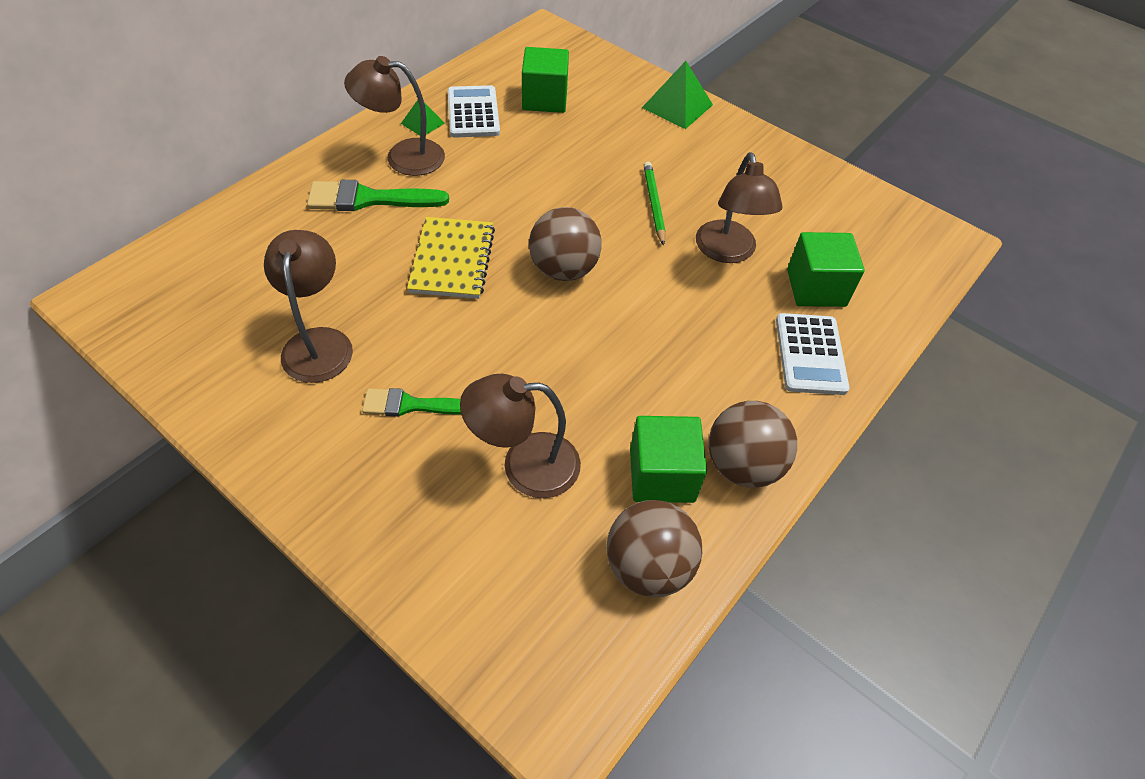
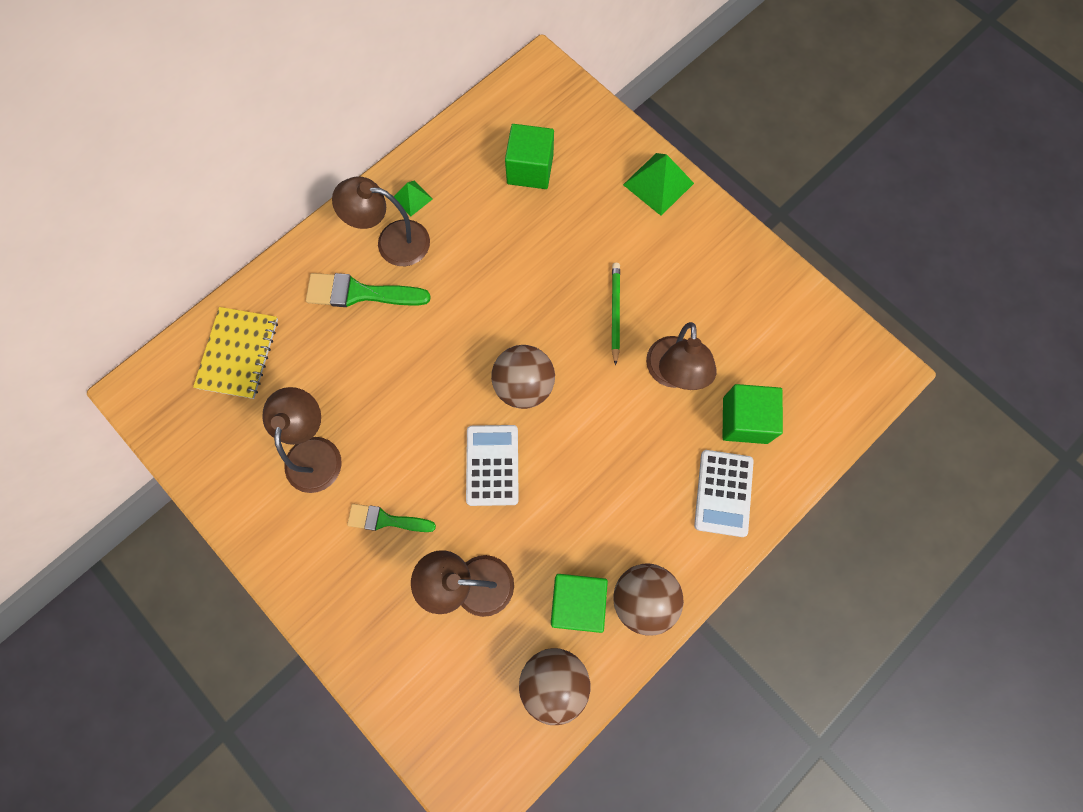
camera: 10 degrees right, 20 degrees up
(452, 260) = (428, 369): yellow notebook -> yellow notebook (238, 354)
(473, 113) = (460, 186): white calculator -> white calculator (492, 465)

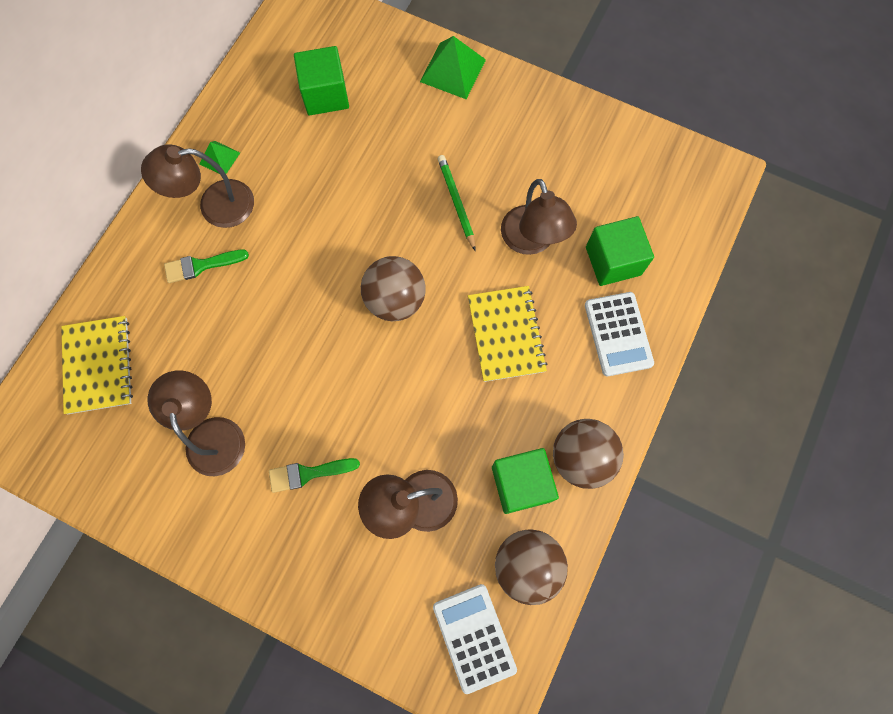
camera: 20 degrees left, 0 degrees up
(360, 293) = (201, 265): green brush -> green brush, size x0.65
(492, 465) = (393, 384): white calculator -> white calculator (474, 637)
(615, 455) = (506, 334): none -> yellow notebook

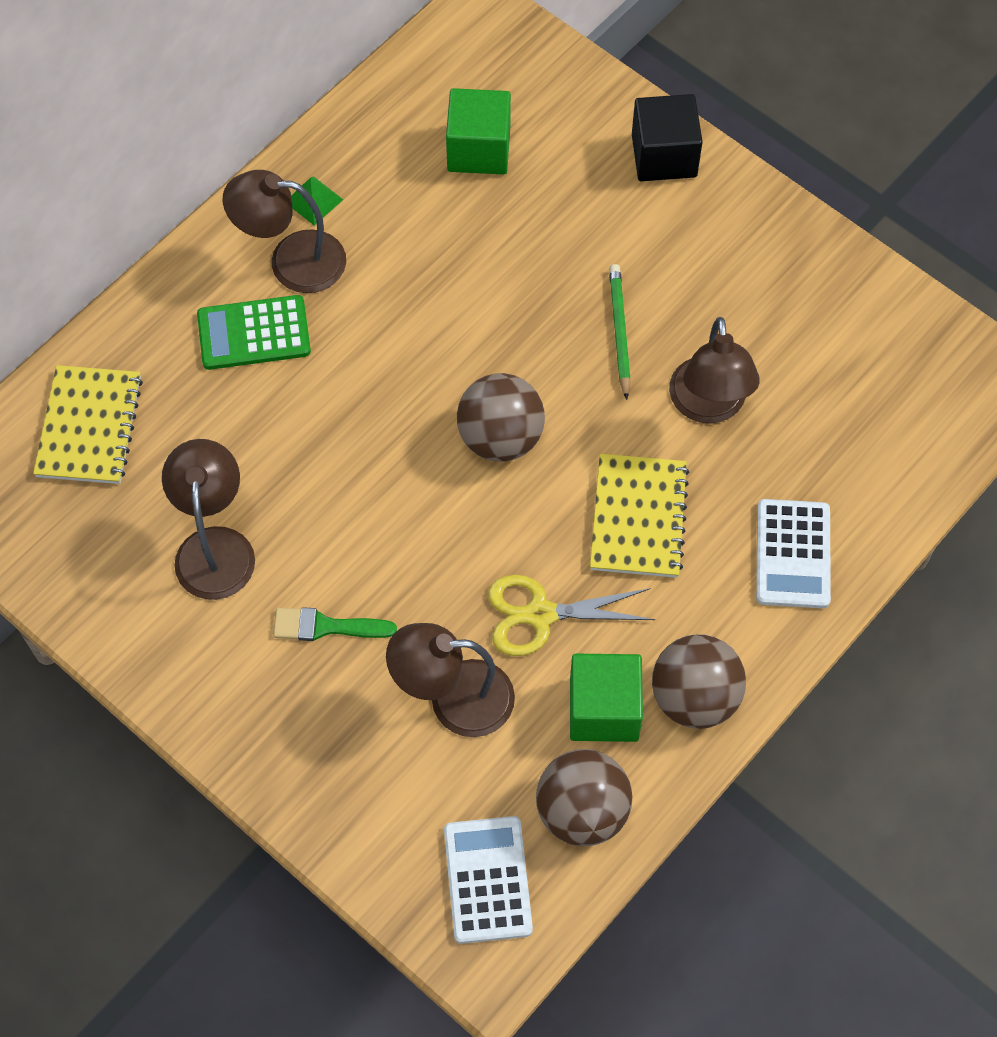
camera: 15 degrees right, 10 degrees down
(201, 265) = (254, 333): green brush -> green calculator
(452, 70) = (664, 155): green pyramid -> black cube
(458, 424) = (540, 614): none -> yellow scissors
(613, 261) = (814, 458): green cube -> none

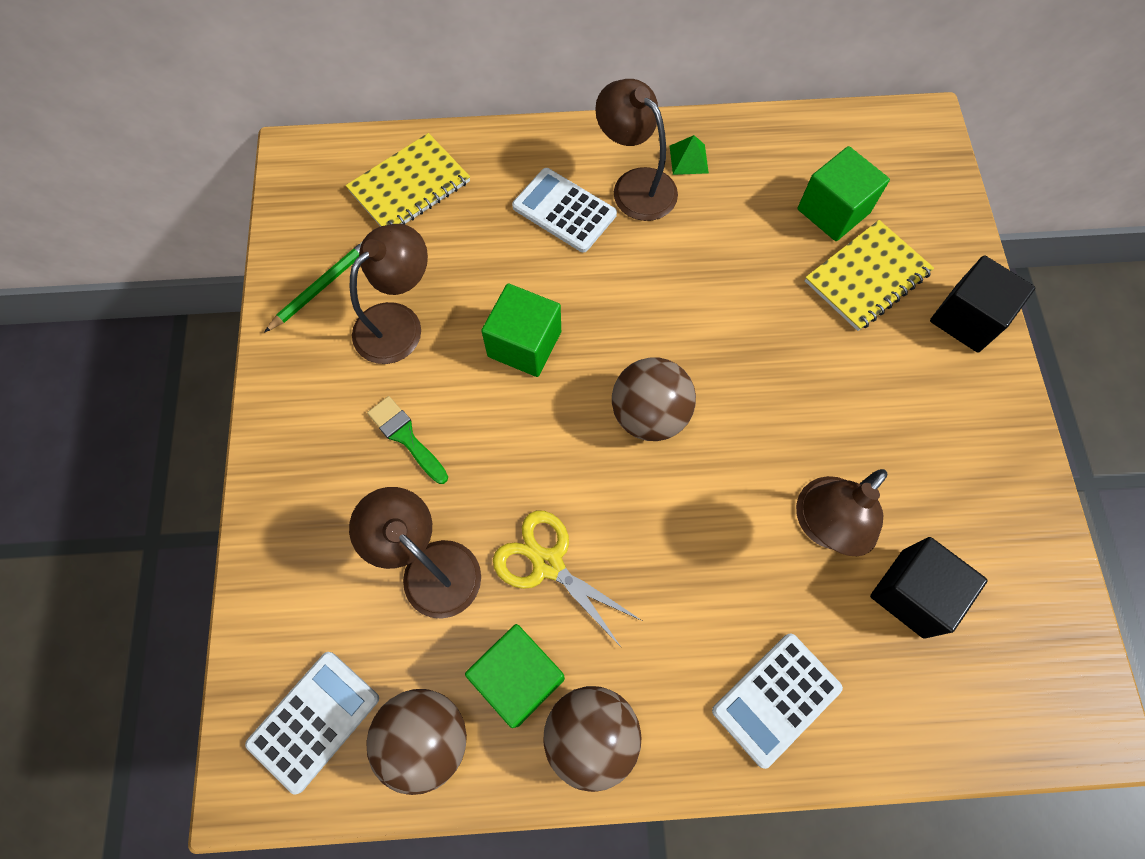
camera: 45 degrees right, 5 degrees up
(254, 333) = (564, 211): green calculator -> white calculator
(342, 471) = (524, 344): none -> green cube
(619, 331) = (809, 414): green pencil -> green pencil (321, 286)
(638, 517) = (687, 559): yellow notebook -> yellow notebook (867, 277)
(814, 398) = (912, 593): none -> black cube

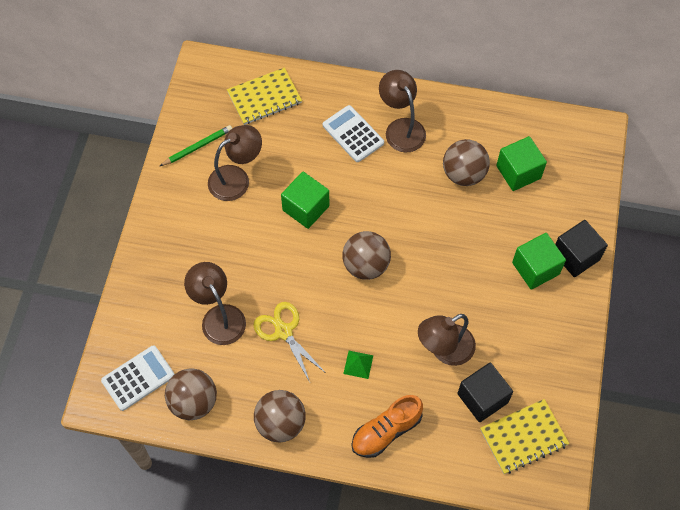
camera: 15 degrees right, 5 degrees down
(406, 437) = (224, 244): green brush -> none
(518, 678) = (251, 385): green cube -> green cube (535, 268)
(689, 159) = (440, 119): green pyramid -> green pyramid (358, 364)
(753, 233) = (463, 174): none -> brown ball
(776, 699) = (386, 431): white calculator -> orange shoe
(867, 277) = (524, 217): yellow notebook -> yellow notebook (523, 437)

